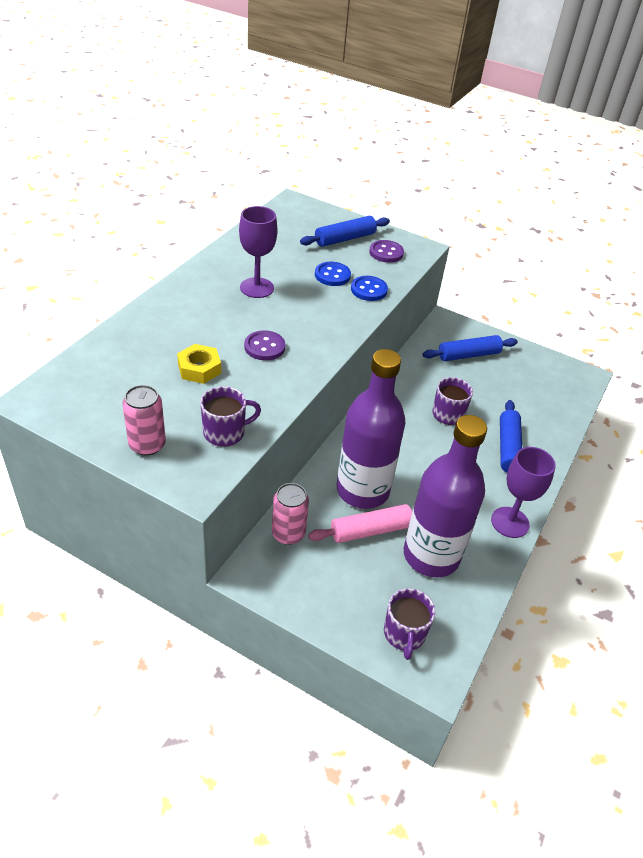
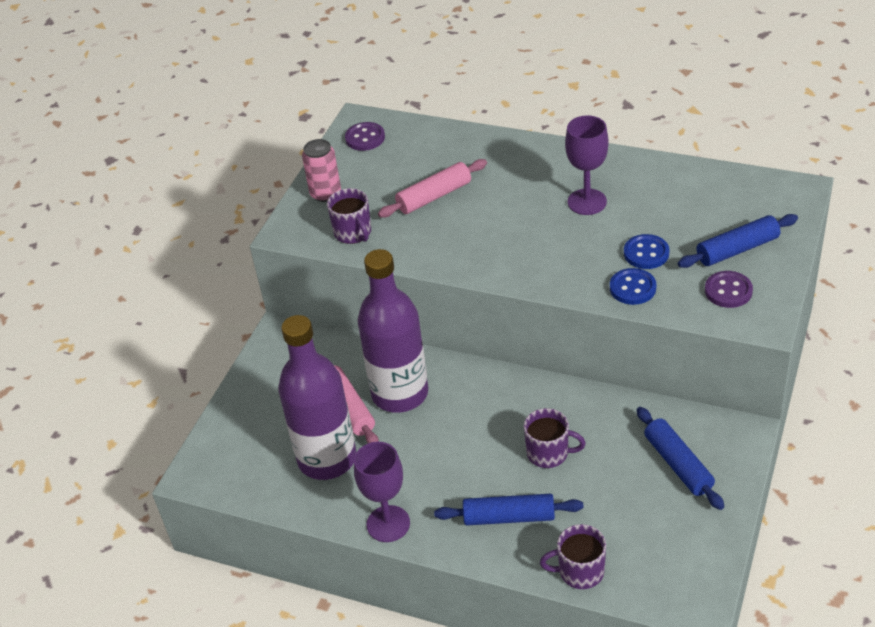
camera: 90 degrees right, 0 degrees up
(199, 369) = (434, 196): yellow nut -> pink rolling pin
(264, 347) = (485, 230): purple button -> purple button (365, 138)
(288, 534) = (330, 349): pink can -> none
(345, 239) = (737, 249): blue rolling pin -> blue rolling pin turned 75 degrees counterclockwise
(404, 634) = (233, 448): purple mug -> purple mug (580, 571)

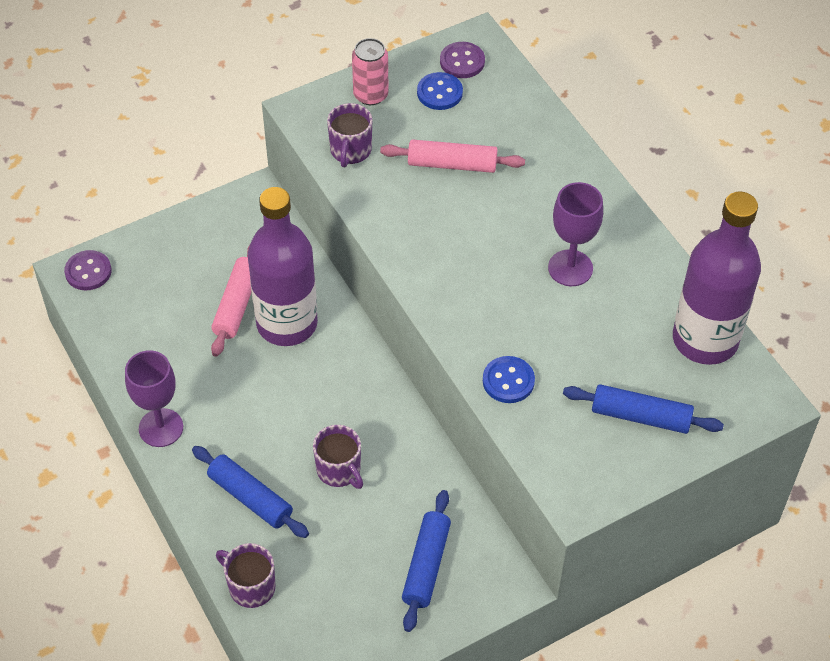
camera: 35 degrees right, 10 degrees up
(327, 459) = (176, 336): purple bottle -> purple bottle (705, 340)
(646, 253) = (559, 357): blue button -> blue button (439, 93)
(728, 291) = (583, 448): purple button -> purple button (88, 272)

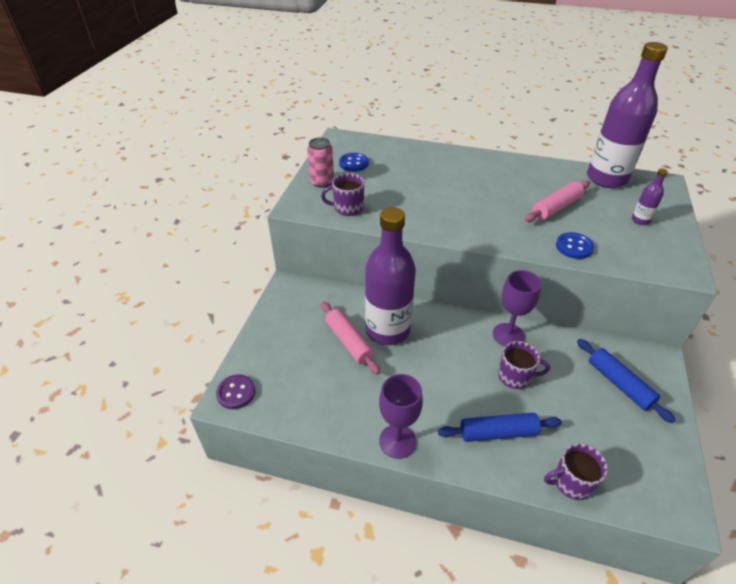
camera: 45 degrees left, 10 degrees down
(350, 151) = (347, 208): purple mug -> purple mug turned 120 degrees clockwise
(452, 164) = (404, 184): pink rolling pin -> pink rolling pin (556, 208)
(462, 61) = (345, 148): purple button -> none
(570, 268) = (517, 189): purple goblet -> purple goblet (508, 335)
(640, 416) = (640, 220): blue rolling pin -> purple bottle

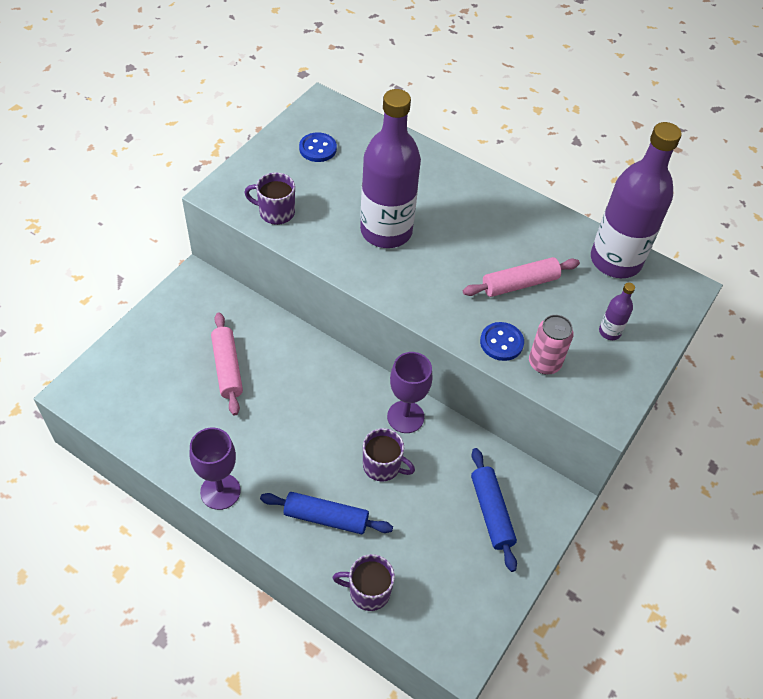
camera: 15 degrees right, 10 degrees up
(236, 393) = (87, 387): purple button -> none
(322, 182) = (266, 166): pink can -> pink can (544, 363)
(387, 330) = (276, 368): purple bottle -> purple bottle (386, 231)

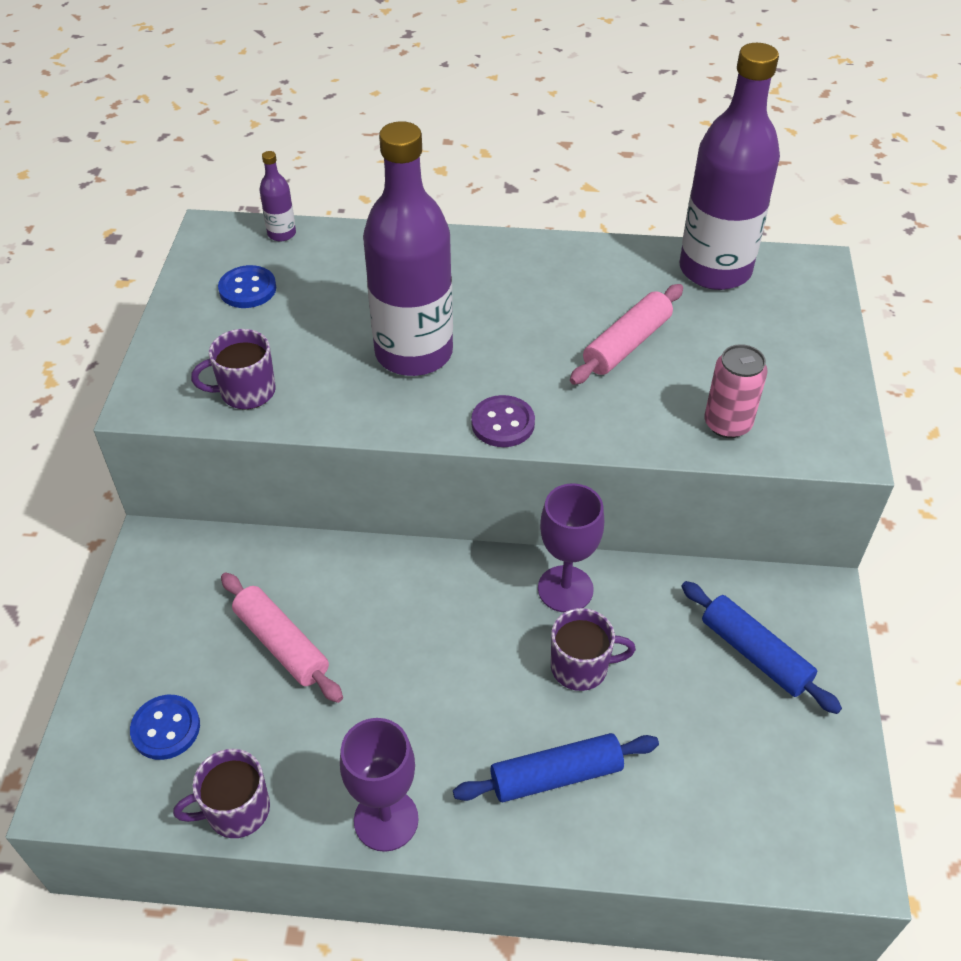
camera: 25 degrees left, 5 degrees down
(368, 591) = (679, 843): purple mug -> purple mug (236, 810)
(407, 298) = (503, 423): none -> purple button
(501, 342) = (658, 423): blue button -> blue button (166, 728)
(609, 332) = (772, 353): purple bottle -> purple bottle (281, 234)

